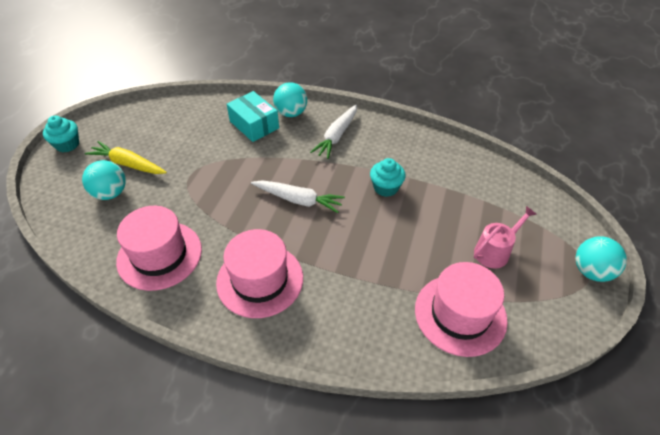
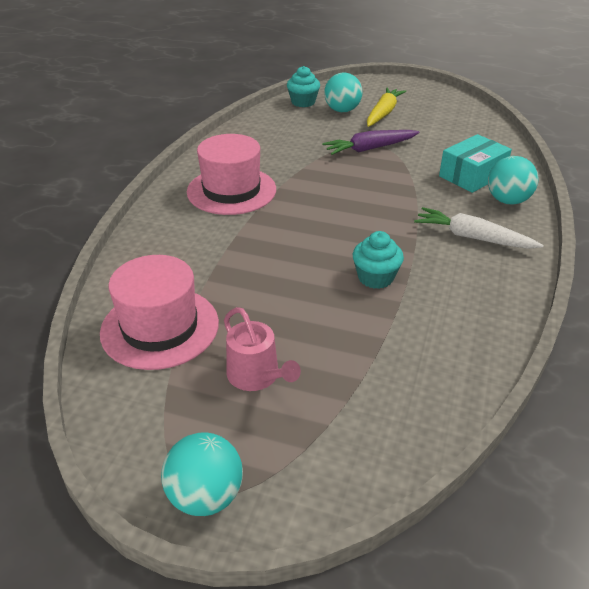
camera: 90 degrees right, 10 degrees down
(67, 144) = (404, 84): turquoise cupcake -> turquoise cupcake (303, 102)
(159, 255) = (266, 139): pink hat -> none
(198, 178) = (370, 149): none -> purple carrot
(298, 200) = (344, 210): white carrot -> none

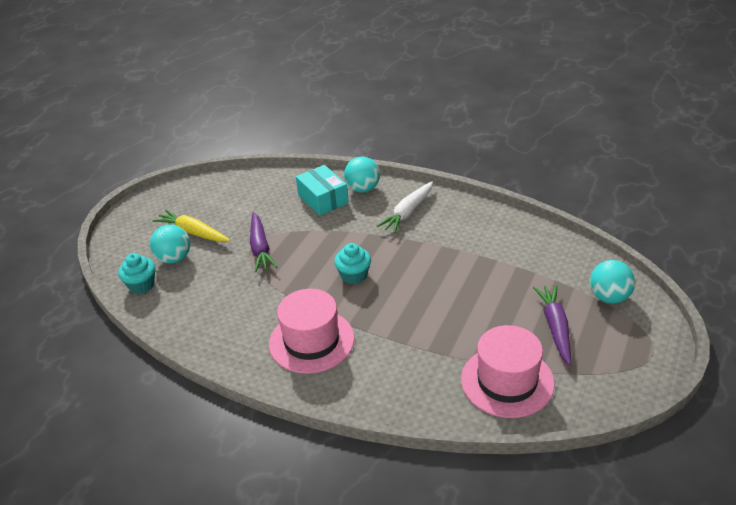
camera: 80 degrees left, 0 degrees up
(205, 496) = (655, 350): turquoise ball -> turquoise ball (609, 297)
(257, 376) = (555, 327): pink watering can -> purple carrot
(375, 277) = (451, 263): turquoise cupcake -> turquoise cupcake (354, 275)

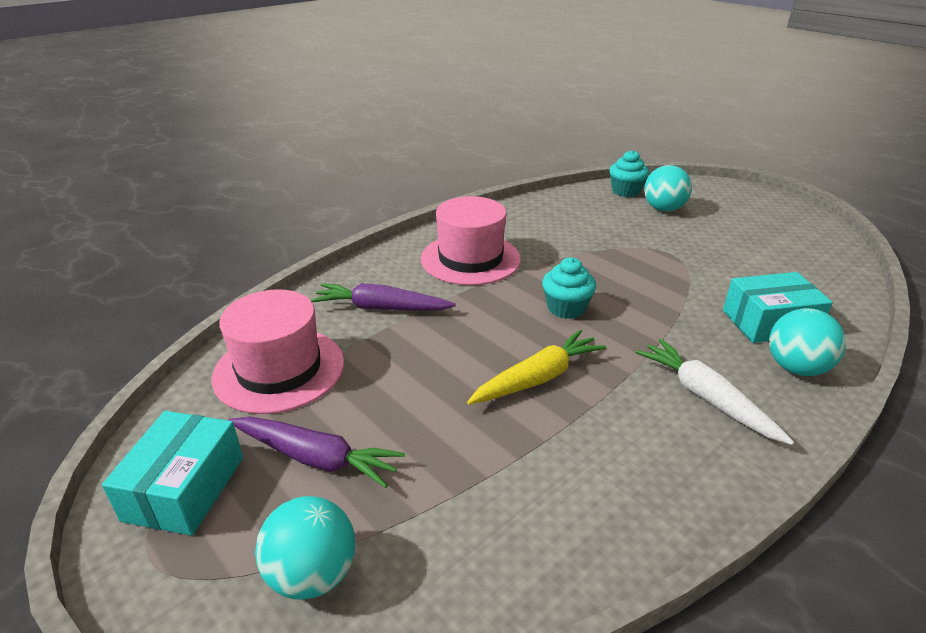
camera: 110 degrees right, 5 degrees down
(193, 232) = (711, 223): yellow carrot -> yellow carrot (538, 378)
(260, 248) = (660, 257): purple carrot -> purple carrot (381, 308)
(614, 366) = (185, 488): none -> turquoise box

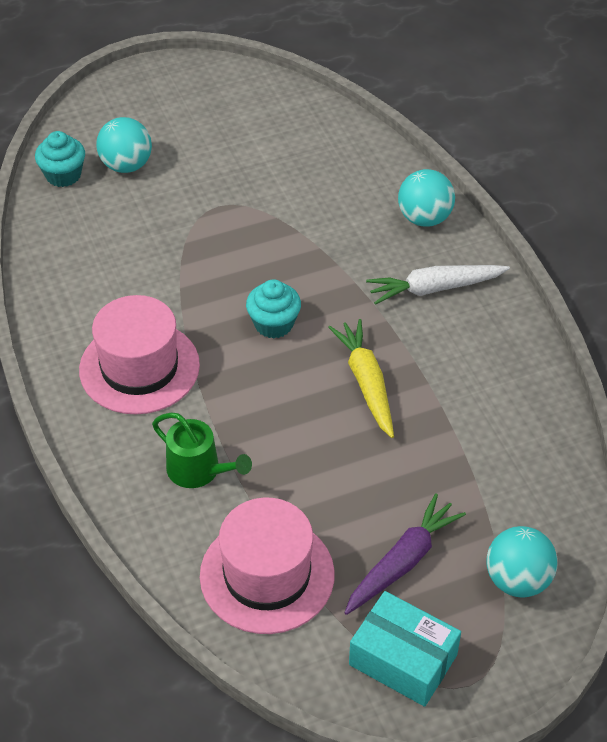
camera: 70 degrees left, 15 degrees up
(381, 308) = (199, 470): purple carrot -> green watering can
(769, 322) = (362, 200): turquoise box -> none

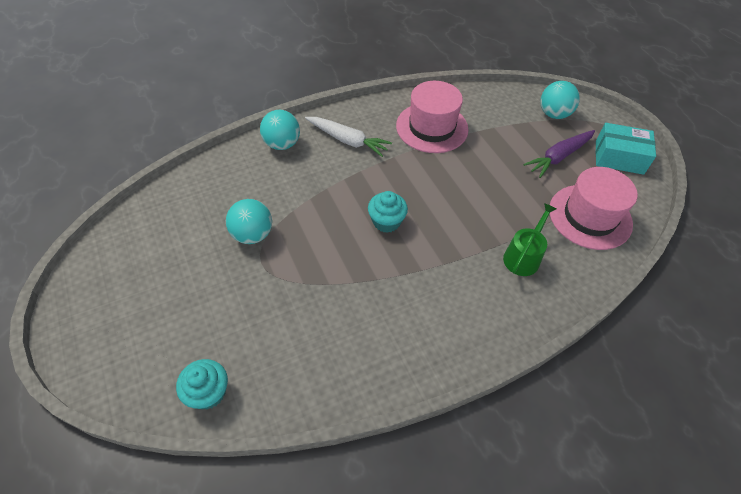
camera: 95 degrees left, 5 degrees up
(126, 165) = (202, 337): turquoise ball -> turquoise ball (252, 234)
(139, 367) = (439, 302): pink hat -> pink hat (432, 127)
(366, 383) = (432, 173): yellow carrot -> none
(403, 562) = (558, 157): purple carrot -> purple carrot turned 75 degrees counterclockwise
(403, 659) = (619, 157): turquoise box -> turquoise box turned 75 degrees clockwise
(434, 288) = (347, 140): white carrot -> white carrot turned 45 degrees counterclockwise

